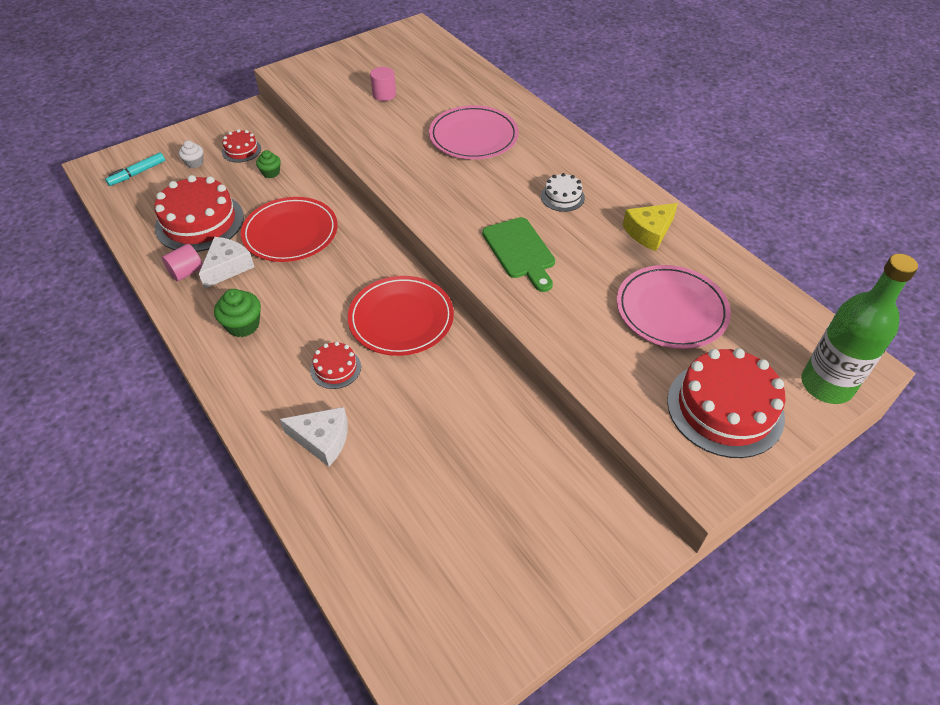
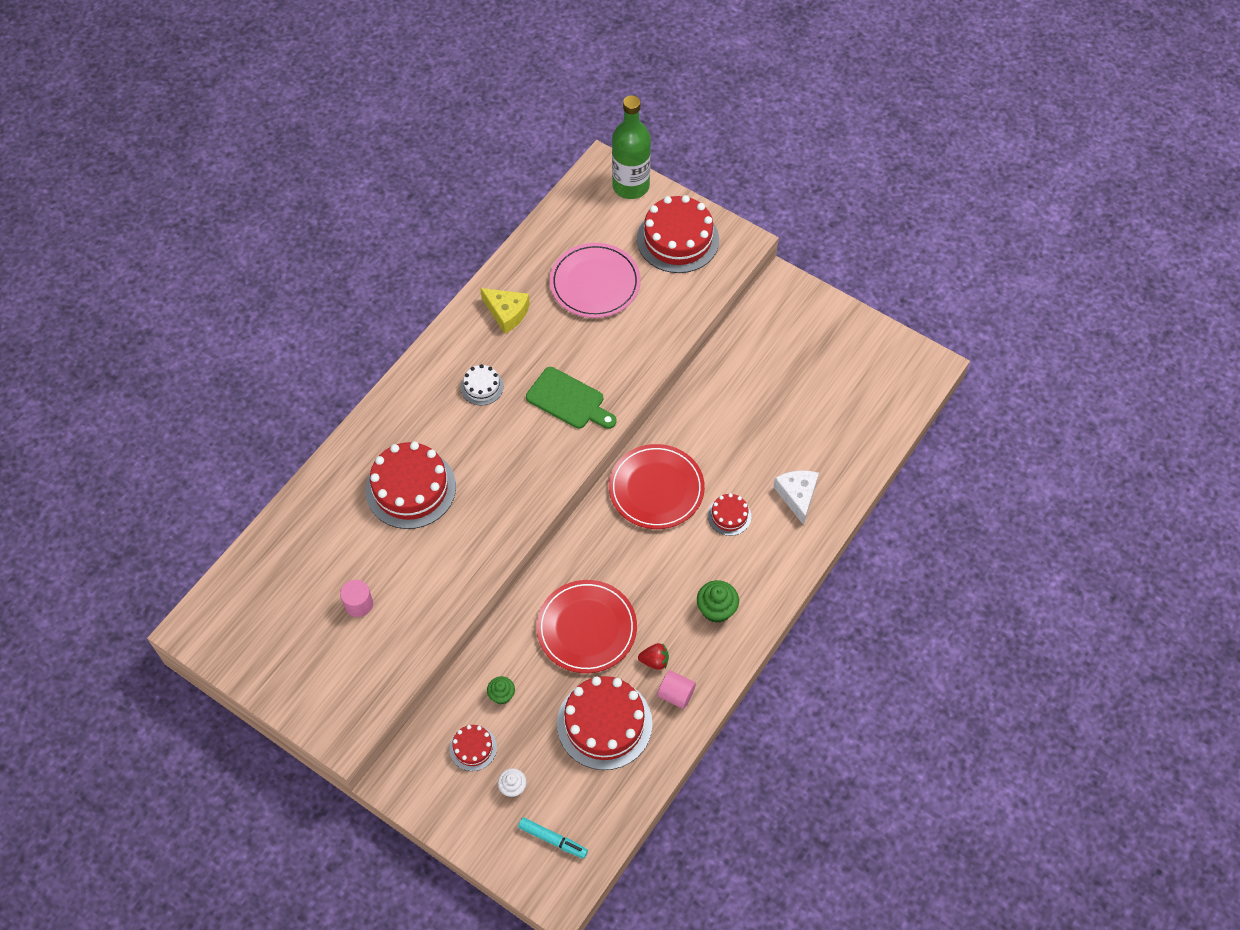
camera: 110 degrees left, 10 degrees up
(227, 267) = (654, 661): white cheese -> red strawberry
(473, 136) = (410, 488): pink plate -> red cake
(520, 251) = (568, 400): green cutting board -> green cutting board turned 75 degrees clockwise

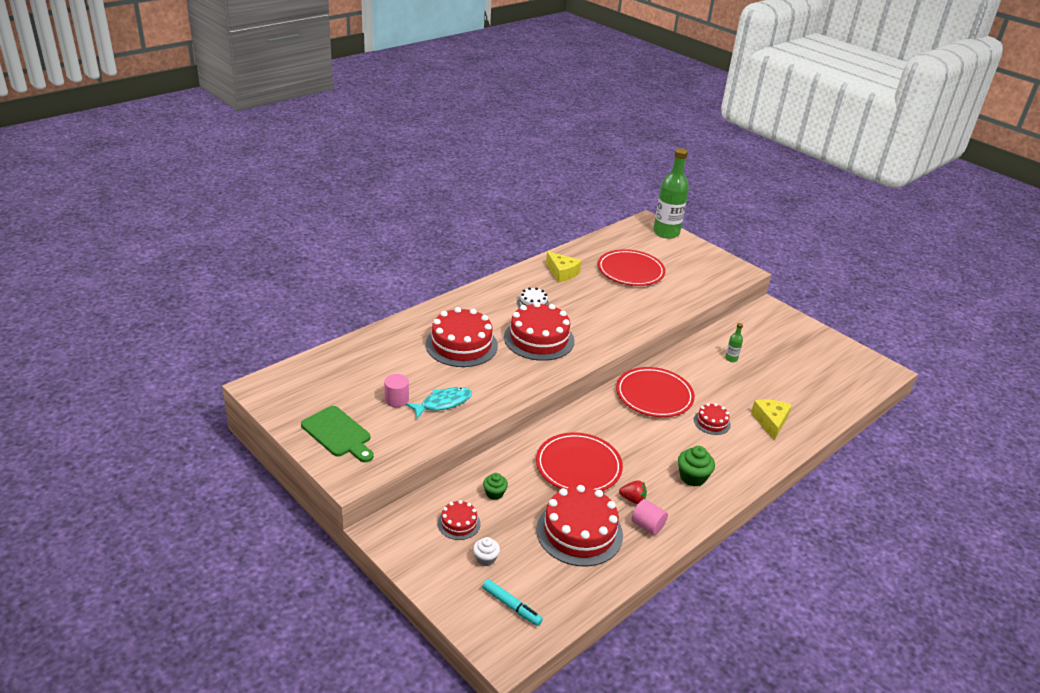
camera: 10 degrees right, 25 degrees down
(414, 594) = (443, 403): none -> turquoise fish
(568, 400) = (597, 323): green cutting board -> green cutting board (338, 434)
(595, 283) = (630, 271): pink plate -> red plate
(678, 239) = (696, 262): red cake -> red cake (539, 339)
(741, 397) = (731, 359): none -> green bottle
(797, 495) = (770, 422): white cheese -> yellow cheese

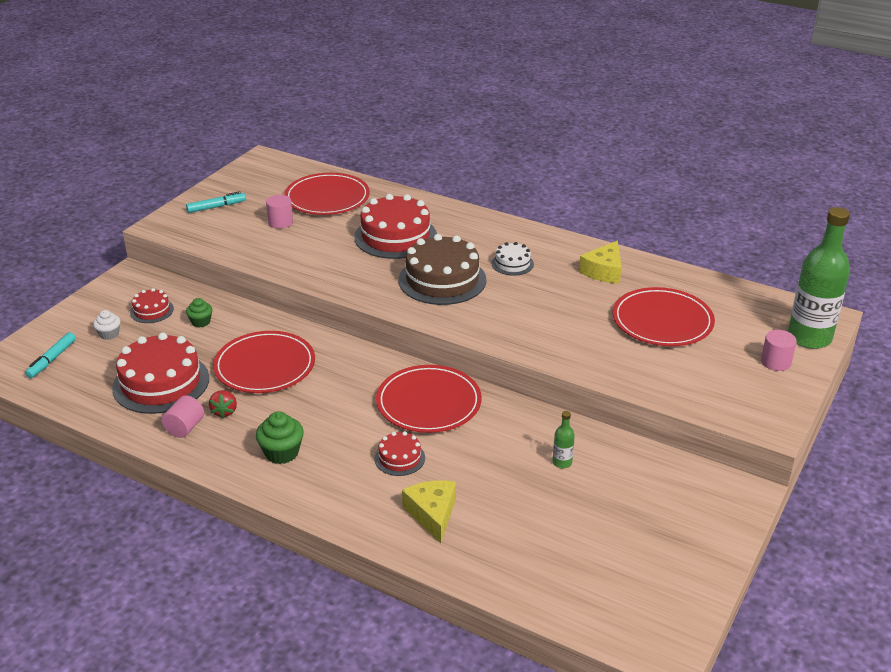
camera: 75 degrees right, 0 degrees up
(338, 434) = (216, 207): green cutting board -> turquoise marker
(370, 365) = (327, 198): none -> red plate
(443, 403) = (288, 246): turquoise fish -> none
(539, 339) = (442, 280): red cake -> brown cake
(686, 250) = (775, 362): none -> pink cylinder
(770, 422) = (432, 514): yellow cheese -> yellow cheese turned 90 degrees counterclockwise

